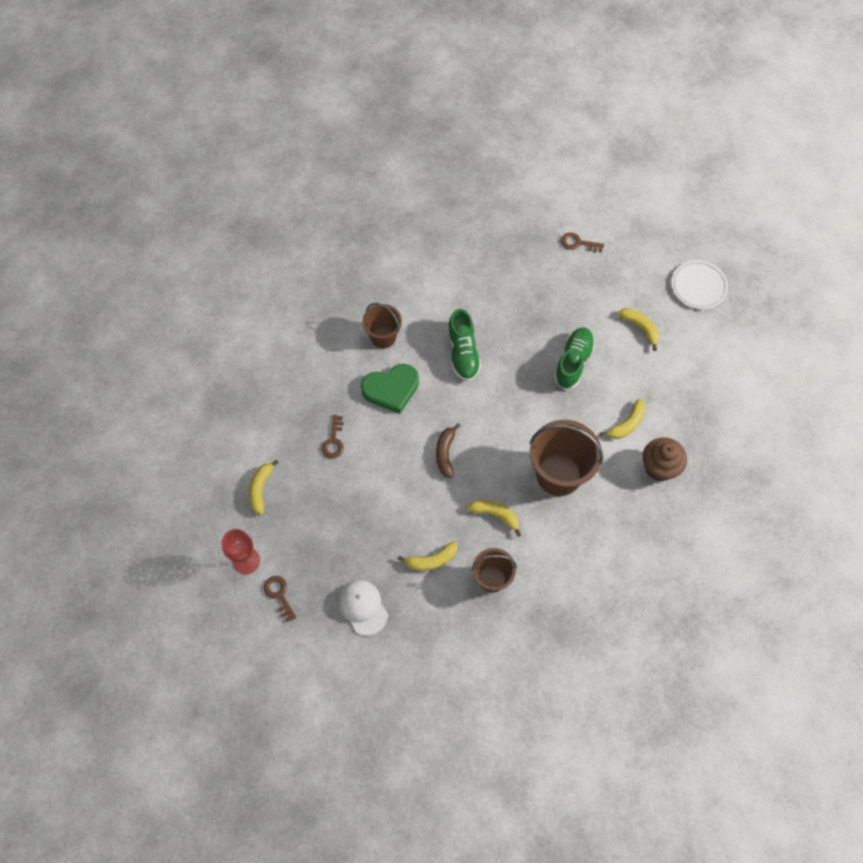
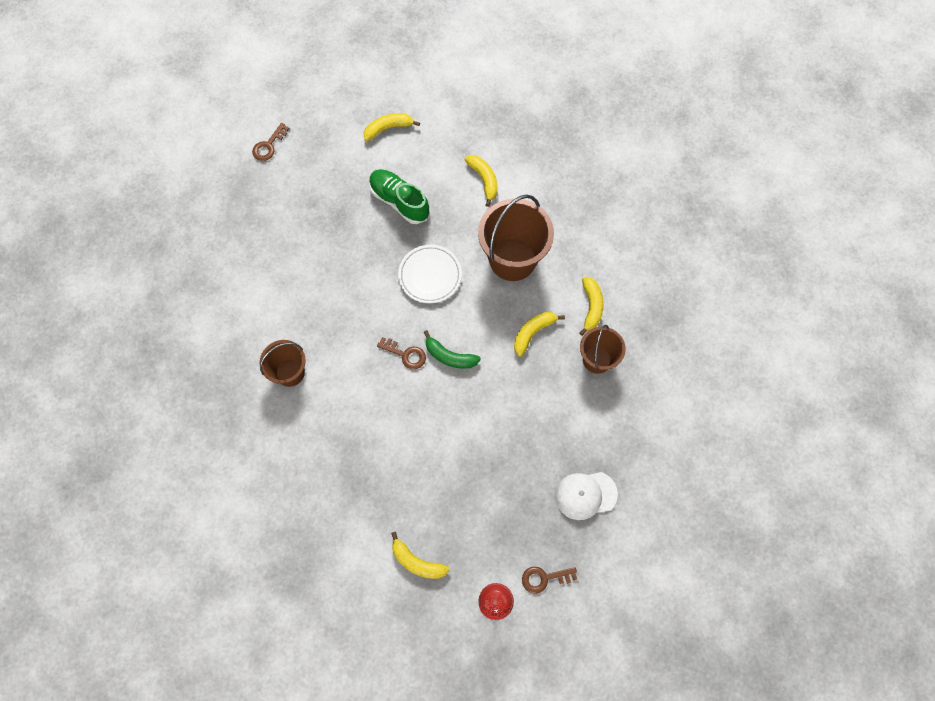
camera: 70 degrees left, 5 degrees up
(334, 441) = (391, 465): brown key -> brown key (405, 354)
(391, 389) = (355, 385): green heart -> none
(431, 560) = (559, 410): yellow banana -> yellow banana (591, 307)
(445, 453) = (449, 356): brown banana -> green banana
(463, 353) = (344, 299): green shoe -> none
(659, 467) = (538, 170): brown cupcake -> none
(698, 286) = (367, 62): white plate -> white plate (430, 275)

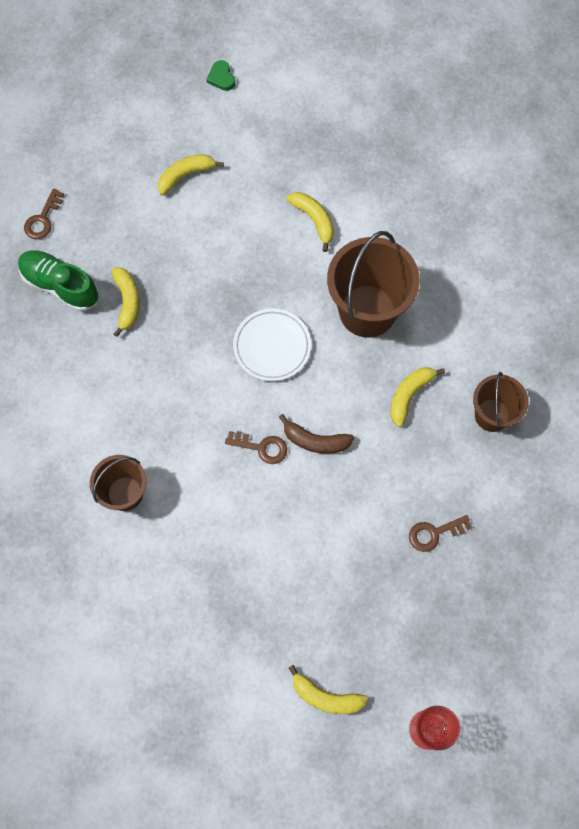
camera: 10 degrees left, 0 degrees up
(399, 201) = (217, 262): green shoe -> green shoe (60, 286)
(432, 55) = (221, 77): none -> green heart
(449, 356) = (315, 441): green banana -> brown banana
(544, 578) = (482, 688): brown key -> brown key (434, 533)
(585, 495) = (510, 580): white cap -> none
(591, 307) = (472, 353): yellow banana -> yellow banana (127, 302)

